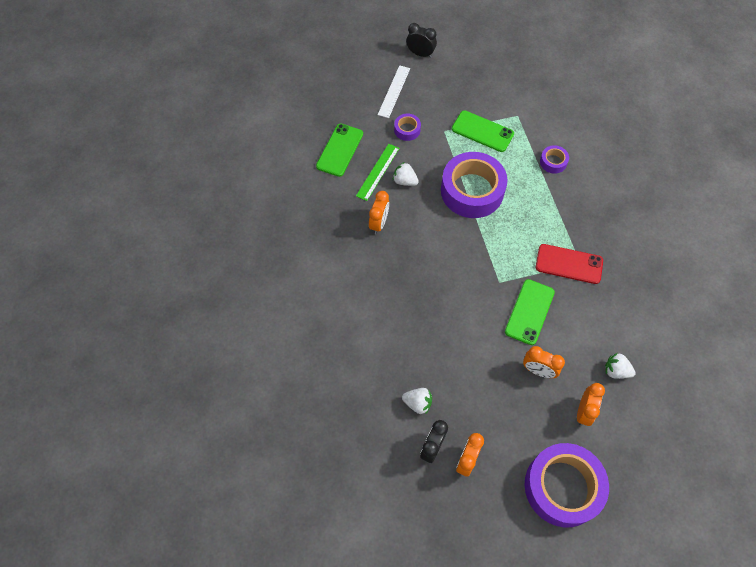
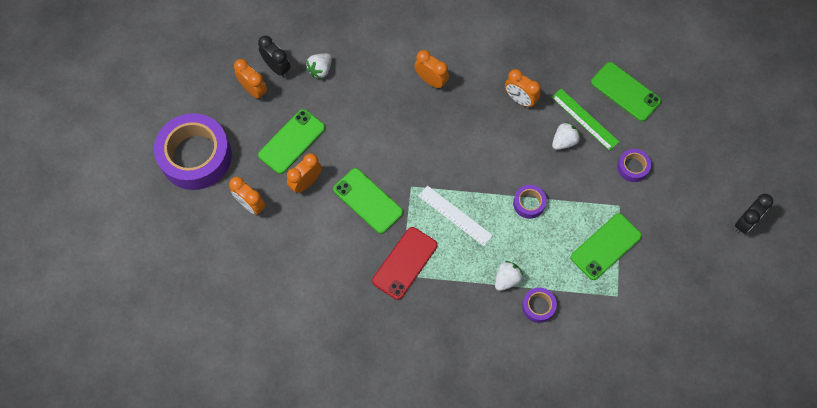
camera: 110 degrees right, 5 degrees up
(389, 299) = (431, 80): none -> orange clock
(394, 91) = (693, 173): white ruler -> white ruler (455, 215)
(472, 191) = (529, 203): purple tape -> purple tape, size x0.44
(504, 400) = (292, 141): none -> green phone
(616, 371) = (275, 253): white strawberry -> white strawberry (507, 279)

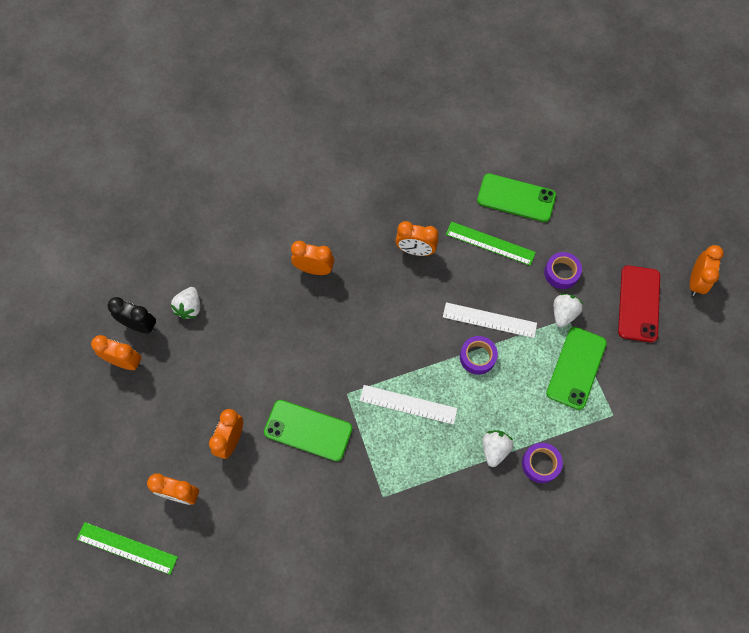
camera: 25 degrees left, 0 degrees up
(195, 226) = (127, 548): none -> green ruler
(196, 156) = (92, 466): purple tape -> none
(292, 141) = (194, 401): green phone -> none
(405, 263) = (380, 481): red phone -> red phone (639, 303)
(553, 179) = (489, 320): none -> white ruler
(564, 141) = (481, 275): white strawberry -> white strawberry (563, 313)
(745, 222) = (696, 281): black clock -> orange clock

